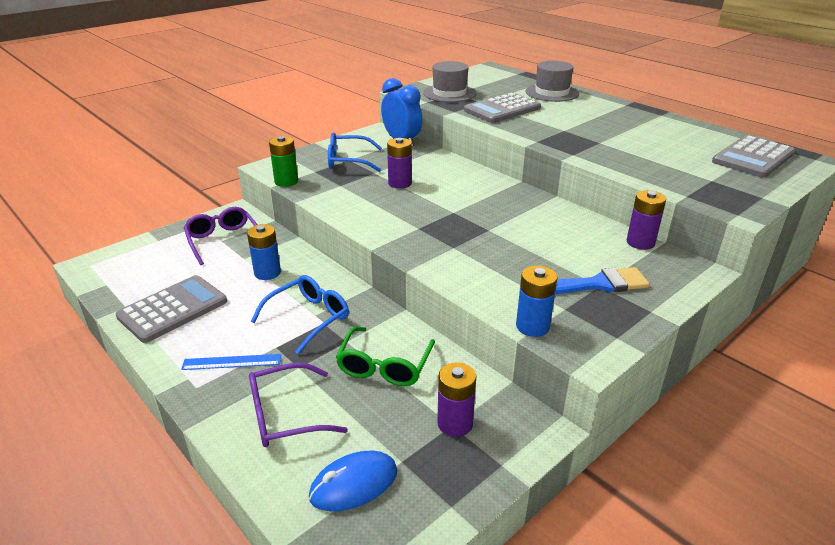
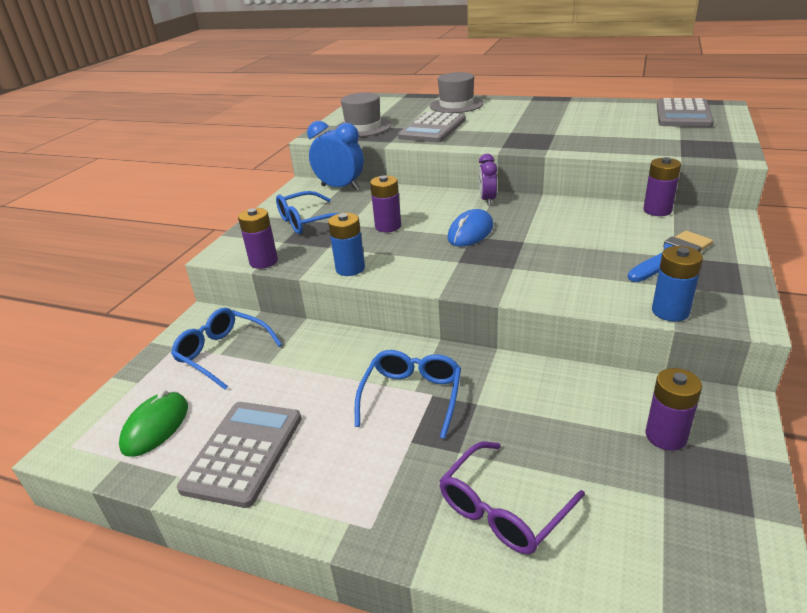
camera: 25 degrees left, 0 degrees up
(142, 272) = (155, 426): none -> green mouse
(223, 241) = (223, 353): purple glasses -> blue glasses
(232, 362) = (380, 480): blue ruler -> none
(267, 273) = (314, 368): blue battery -> blue battery (350, 268)
(286, 181) = (263, 261): green battery -> purple battery
(354, 484) = (650, 544): blue mouse -> blue mouse (470, 232)
(384, 366) = (541, 411): green glasses -> none
(503, 186) = (487, 200): none -> purple clock

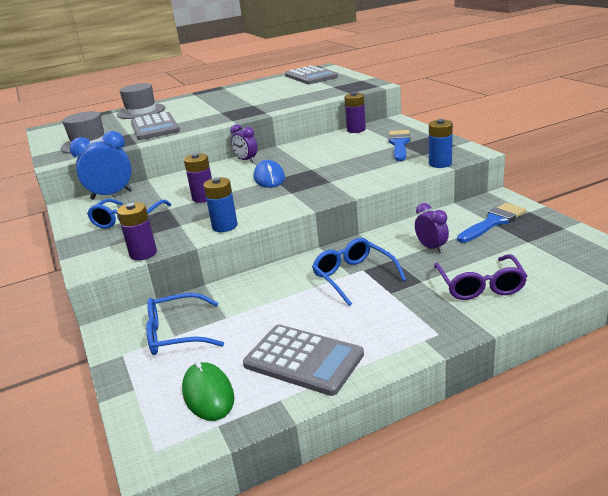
camera: 45 degrees left, 5 degrees down
(243, 452) = (303, 360): grey calculator -> grey calculator turned 150 degrees clockwise
(536, 418) = (431, 248): none -> purple clock
(666, 436) = (493, 222): purple battery -> blue brush

